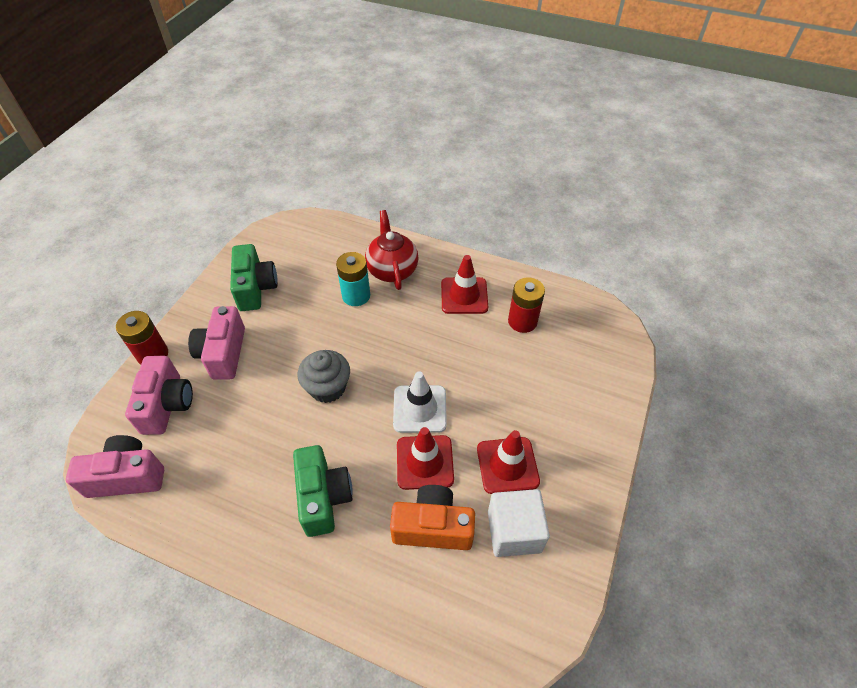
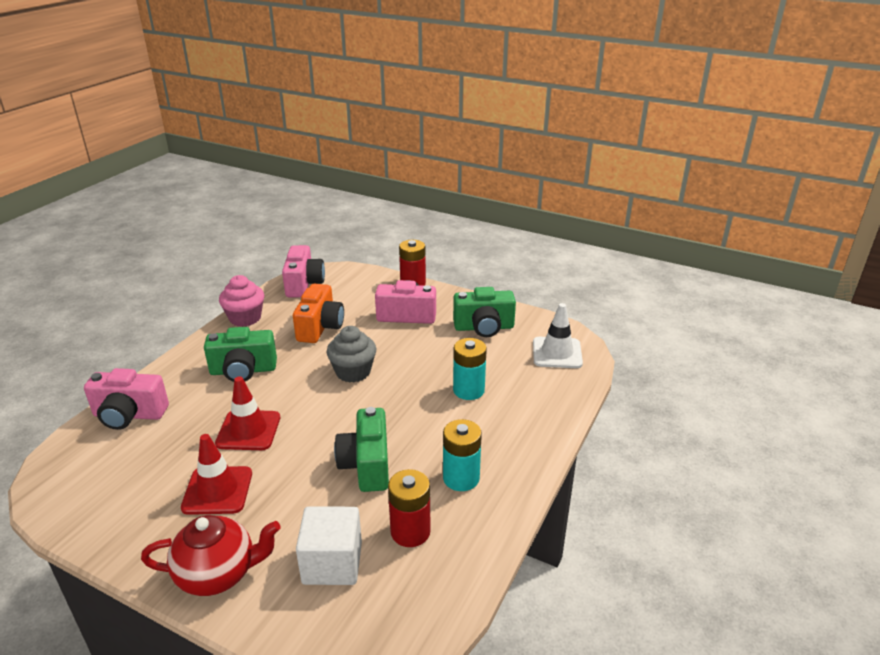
camera: 95 degrees right, 20 degrees down
(167, 405) = (361, 294): pink camera -> pink camera (129, 415)
(205, 530) = (245, 318): none -> pink cupcake
(392, 269) = (508, 418): red teapot -> red teapot (218, 574)
(419, 409) = (309, 430): white traffic cone -> white traffic cone (557, 353)
(433, 527) = (183, 432): orange camera -> orange camera (320, 327)
(459, 357) = (366, 465): none -> green camera
(464, 296) = (461, 478): red traffic cone -> turquoise battery
(514, 531) = (147, 486): white cube -> white cube (332, 563)

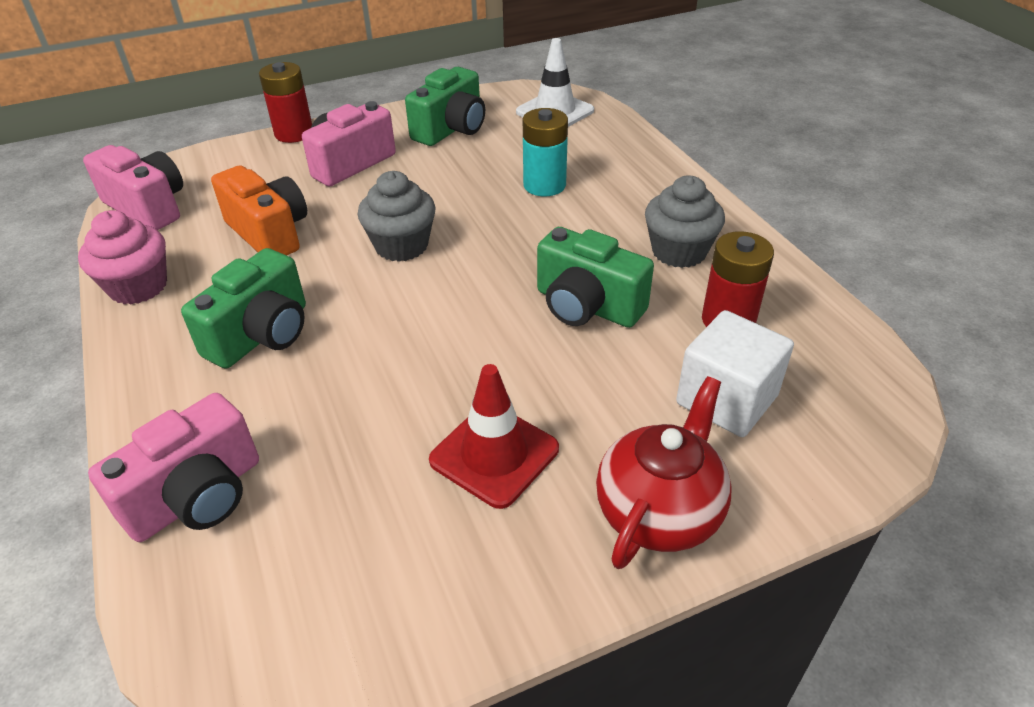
camera: 50 degrees left, 10 degrees up
(248, 430) = (402, 378): red traffic cone -> none
(461, 478) = (679, 251): turquoise battery -> grey cupcake

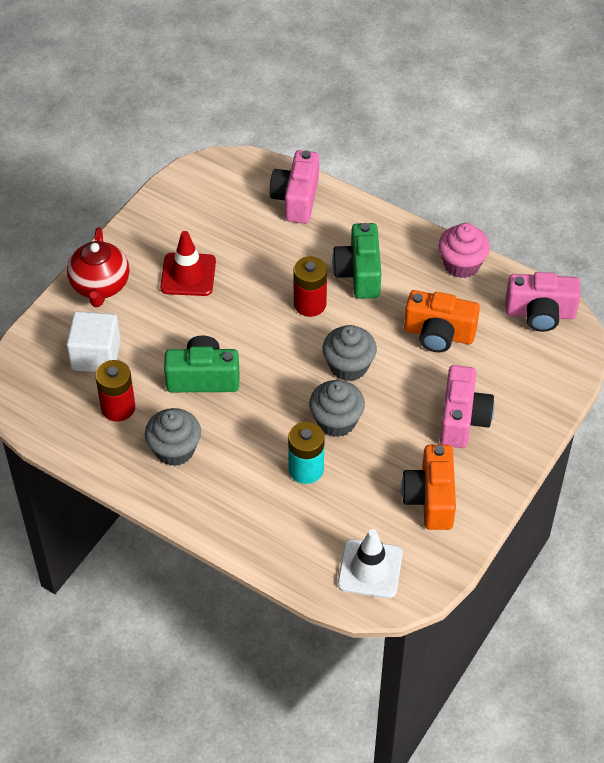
camera: 145 degrees right, 10 degrees up
(294, 133) = (542, 429): red battery -> red battery (310, 304)
(451, 129) = (430, 498): green camera -> orange camera
(472, 207) = (336, 421): none -> grey cupcake

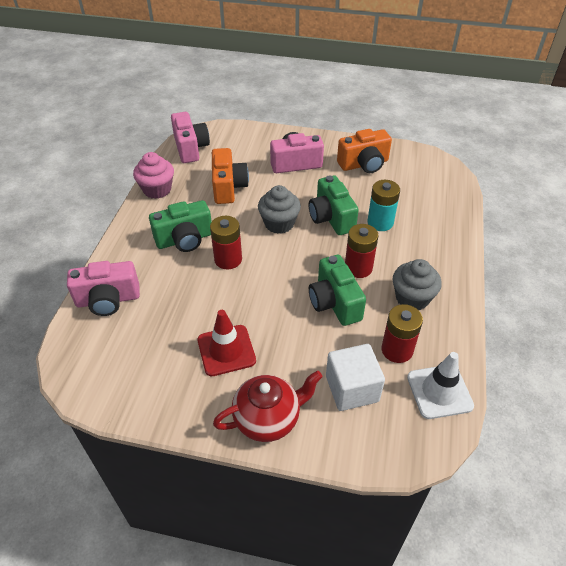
camera: 110 degrees left, 5 degrees down
(242, 417) = (358, 268): none -> red battery
(336, 421) = (331, 218): grey cupcake -> green camera
(370, 569) = (431, 177): white traffic cone -> white traffic cone (439, 391)

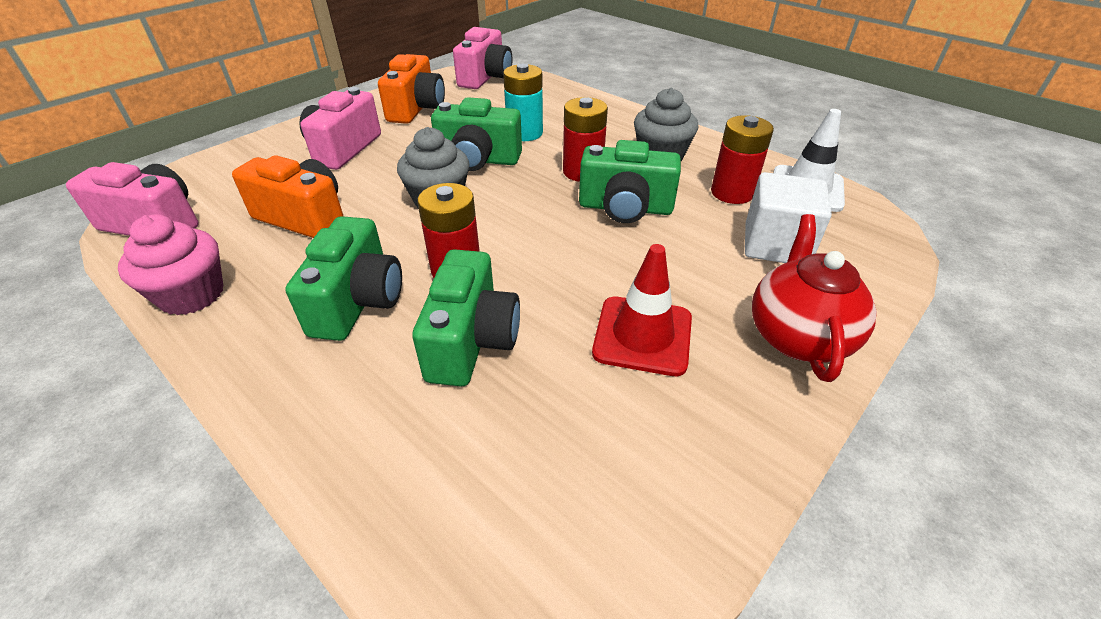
camera: 60 degrees left, 5 degrees down
(108, 300) = (395, 465): pink camera -> pink camera (485, 78)
(184, 289) = (472, 341): none -> green camera

